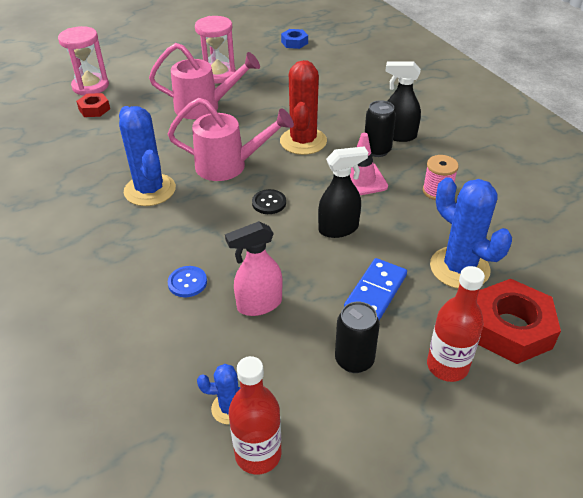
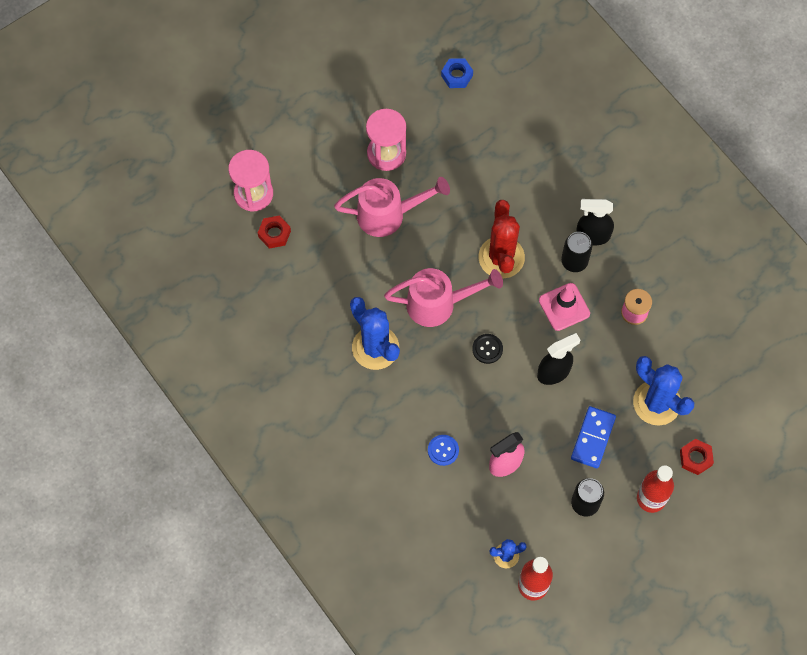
camera: 10 degrees left, 25 degrees up
(510, 328) = (695, 458): red nut -> red nut, size x0.54

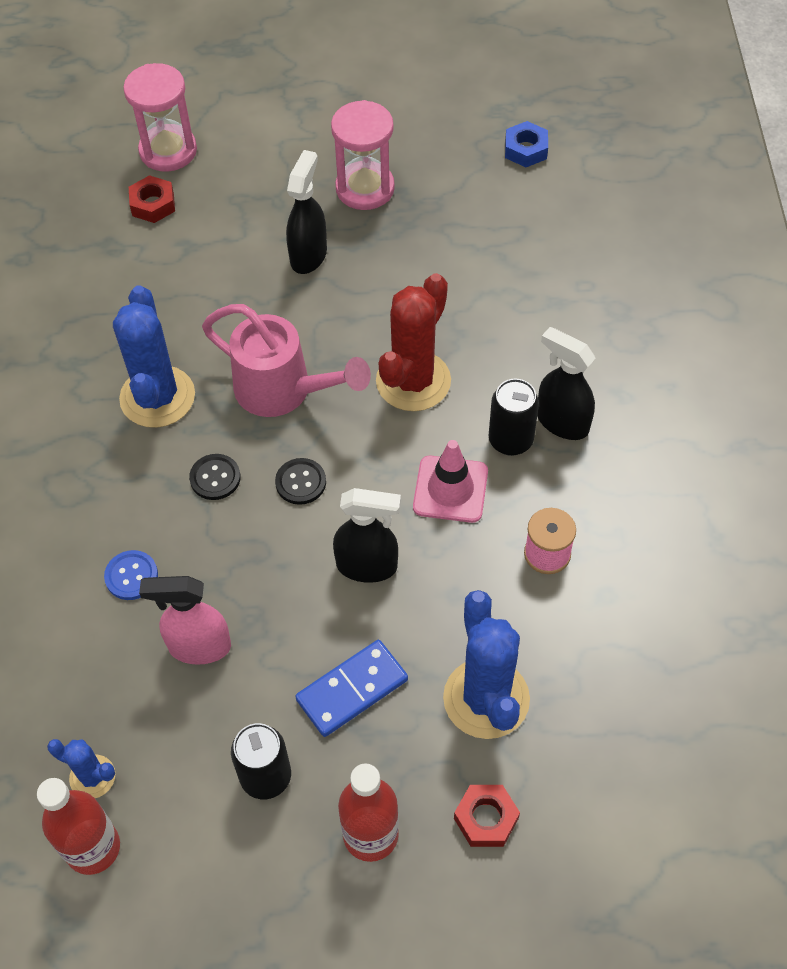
camera: 35 degrees right, 10 degrees down
(388, 215) = (308, 255): pink watering can -> black spray bottle
(442, 373) = (215, 478): none -> black button

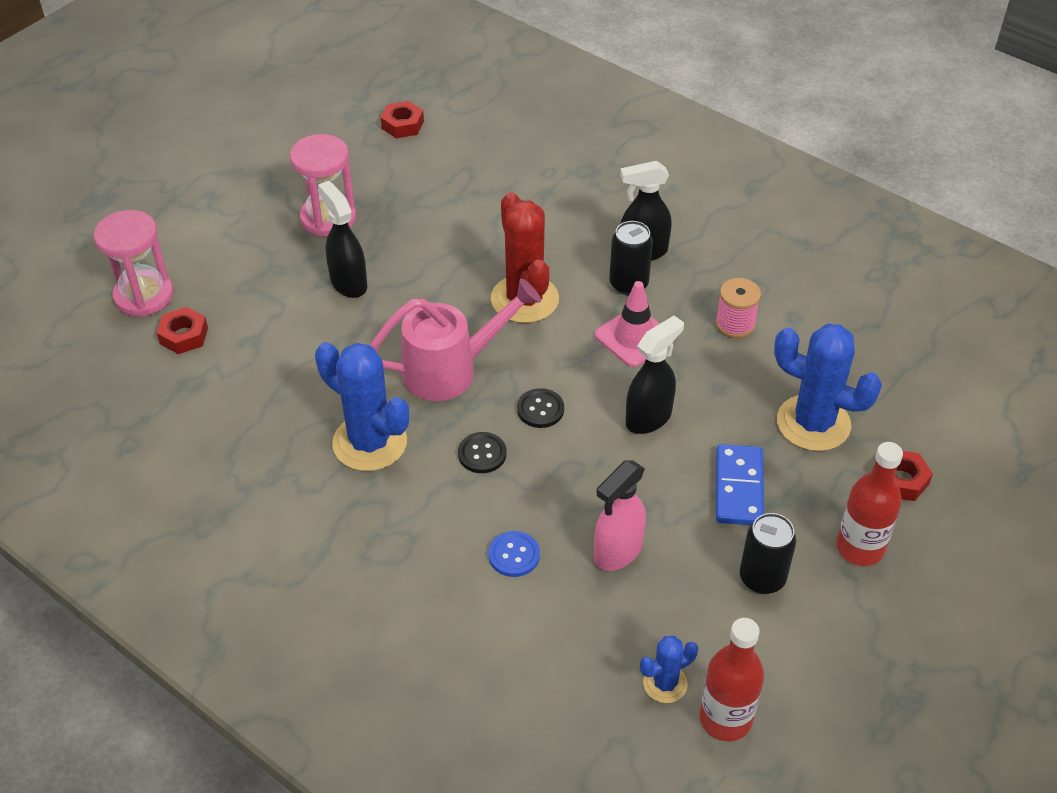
camera: 50 degrees left, 10 degrees down
(525, 149) = (402, 125): blue nut -> red nut

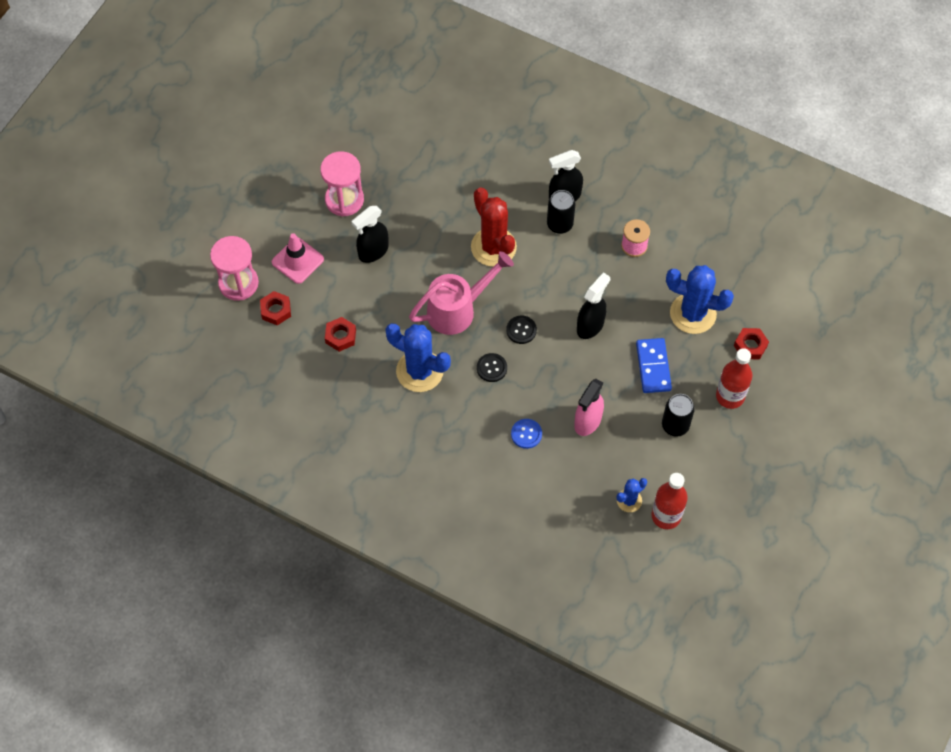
camera: 10 degrees left, 15 degrees up
(348, 283) = (373, 251): black spray bottle -> black spray bottle turned 90 degrees counterclockwise
(402, 125) = (374, 109): red nut -> red nut (340, 336)
(634, 337) = (570, 266): pink traffic cone -> pink traffic cone (297, 261)

